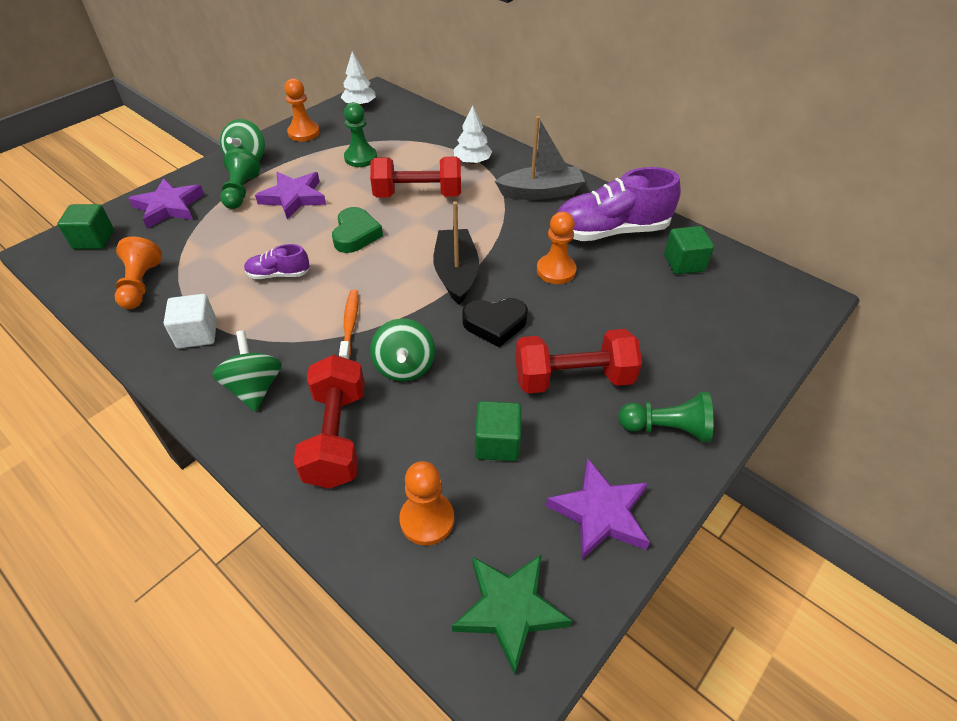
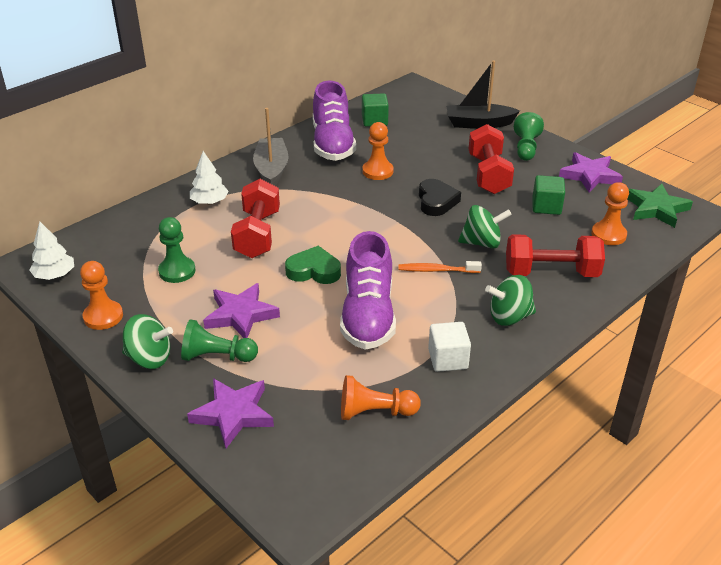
camera: 85 degrees left, 10 degrees down
(94, 240) = (287, 471): green cube -> none
(278, 274) = (368, 315): purple shoe -> purple shoe, size x2.04
(456, 274) = (376, 217): black boat -> black boat (479, 124)

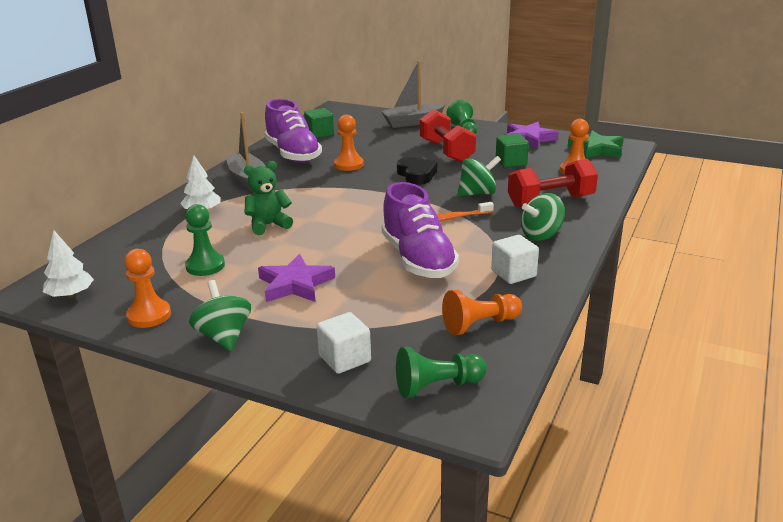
camera: 20 degrees left, 10 degrees down
(149, 358) = (224, 336): green spinning top -> green spinning top turned 105 degrees counterclockwise
(217, 356) = (294, 319): green pawn -> green pawn (437, 386)
(233, 414) = (345, 359): purple star -> white cube
(258, 234) = (268, 225): red dumbbell -> green teddy bear
(314, 271) = (342, 239): green heart -> none
(479, 124) = (412, 122): black boat -> grey boat

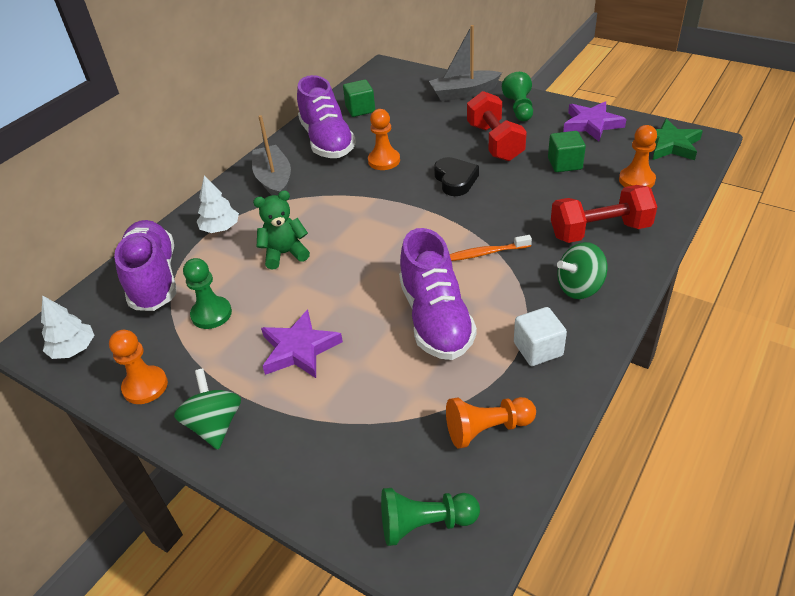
camera: 10 degrees right, 15 degrees up
(143, 246) = (154, 279): none -> purple shoe
(345, 359) = (333, 470): white cube -> none
(477, 193) = (518, 214): green spinning top -> none

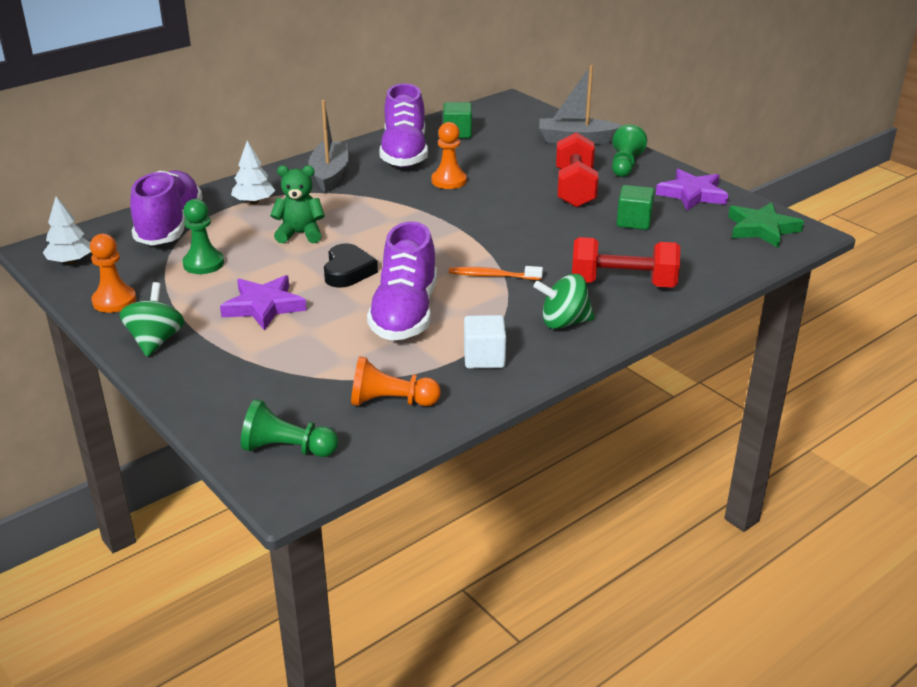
camera: 15 degrees right, 10 degrees down
(455, 180) = (508, 212): black heart -> black heart (348, 271)
(636, 180) = (699, 251): orange pawn -> none

